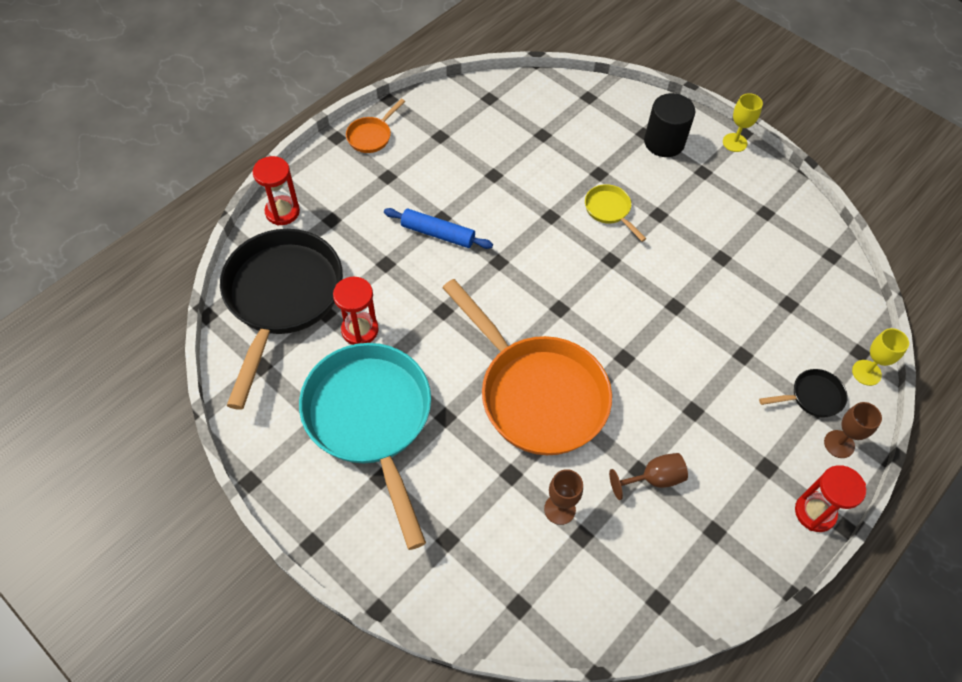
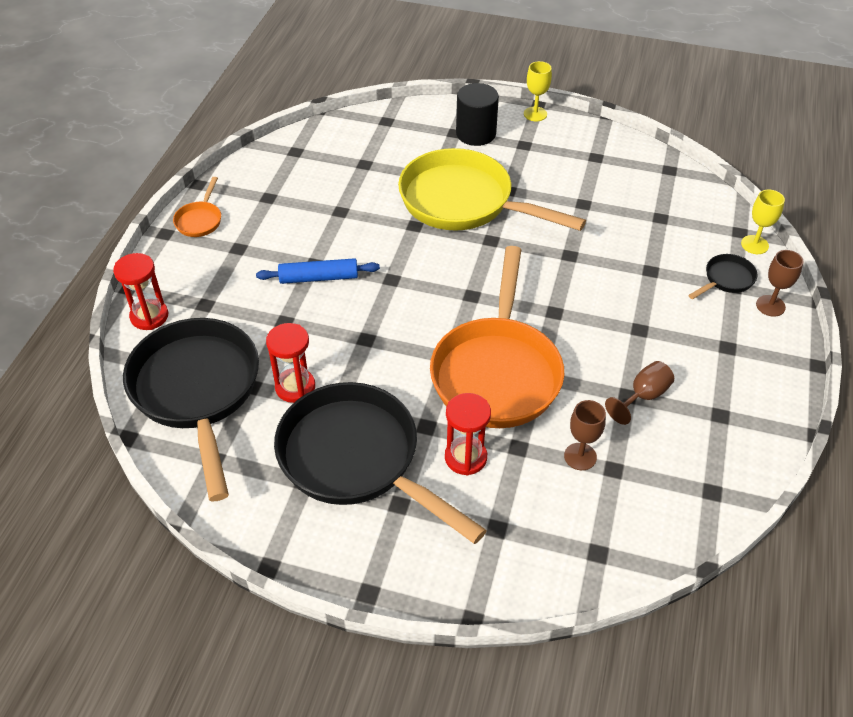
camera: 25 degrees left, 10 degrees down
(371, 420) = (357, 460): turquoise pan -> black pan
(536, 393) = (497, 372): orange pan -> orange pan turned 75 degrees clockwise
(609, 210) = (464, 202): yellow pan -> yellow pan, size x2.40
(815, 512) = (787, 365): red hourglass -> red hourglass (465, 457)

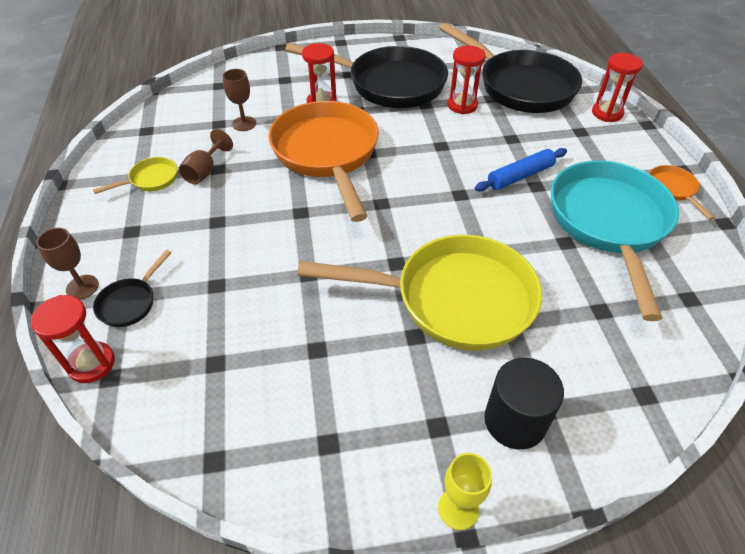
camera: 155 degrees right, 0 degrees up
(289, 213) = (609, 223): none -> turquoise pan
(707, 405) = (151, 180): none -> yellow pan
(754, 245) = (91, 364): yellow goblet -> red hourglass

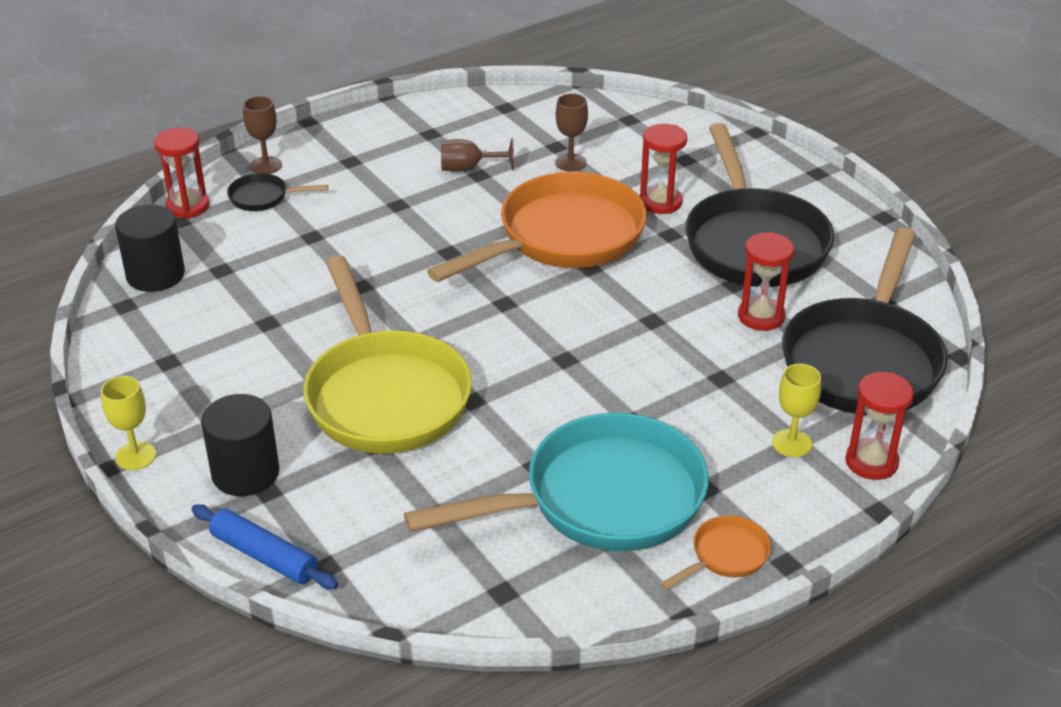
camera: 65 degrees right, 10 degrees down
(151, 180) = (430, 142): yellow pan -> none
(183, 420) = (155, 275): none -> black cylinder
(520, 176) = (641, 402): blue rolling pin -> blue rolling pin (264, 556)
(582, 133) = (791, 443): none -> yellow goblet

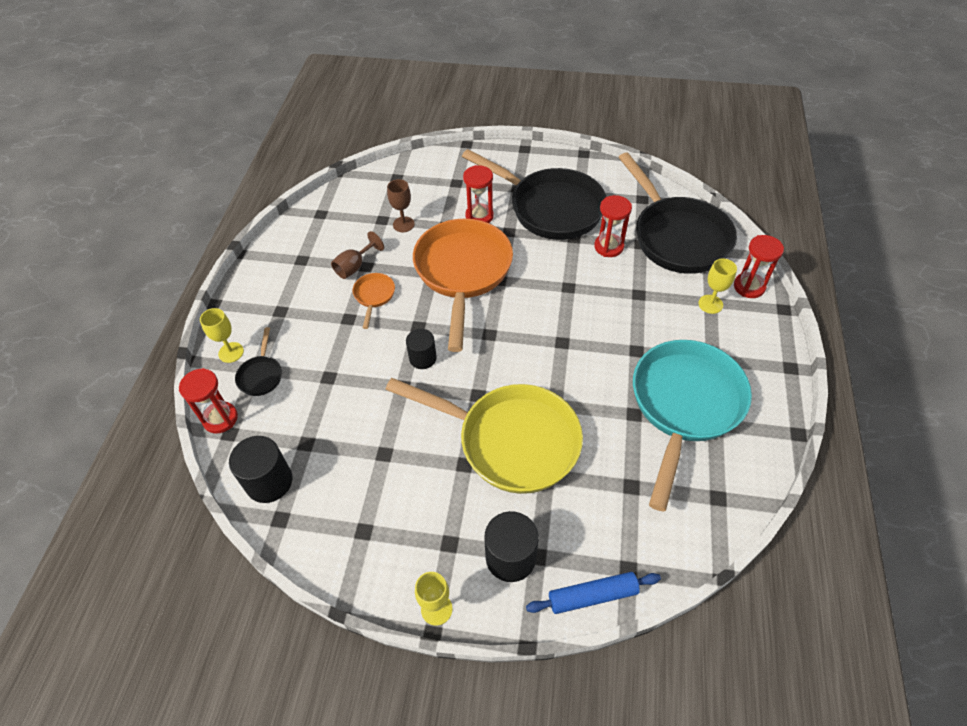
camera: 45 degrees left, 15 degrees up
(263, 198) = (261, 375): black pan -> black pan turned 45 degrees counterclockwise
(266, 165) = (231, 352): brown goblet -> yellow goblet
(412, 278) = (423, 358): none -> black cylinder
(725, 556) = (767, 387): orange pan -> orange pan (374, 296)

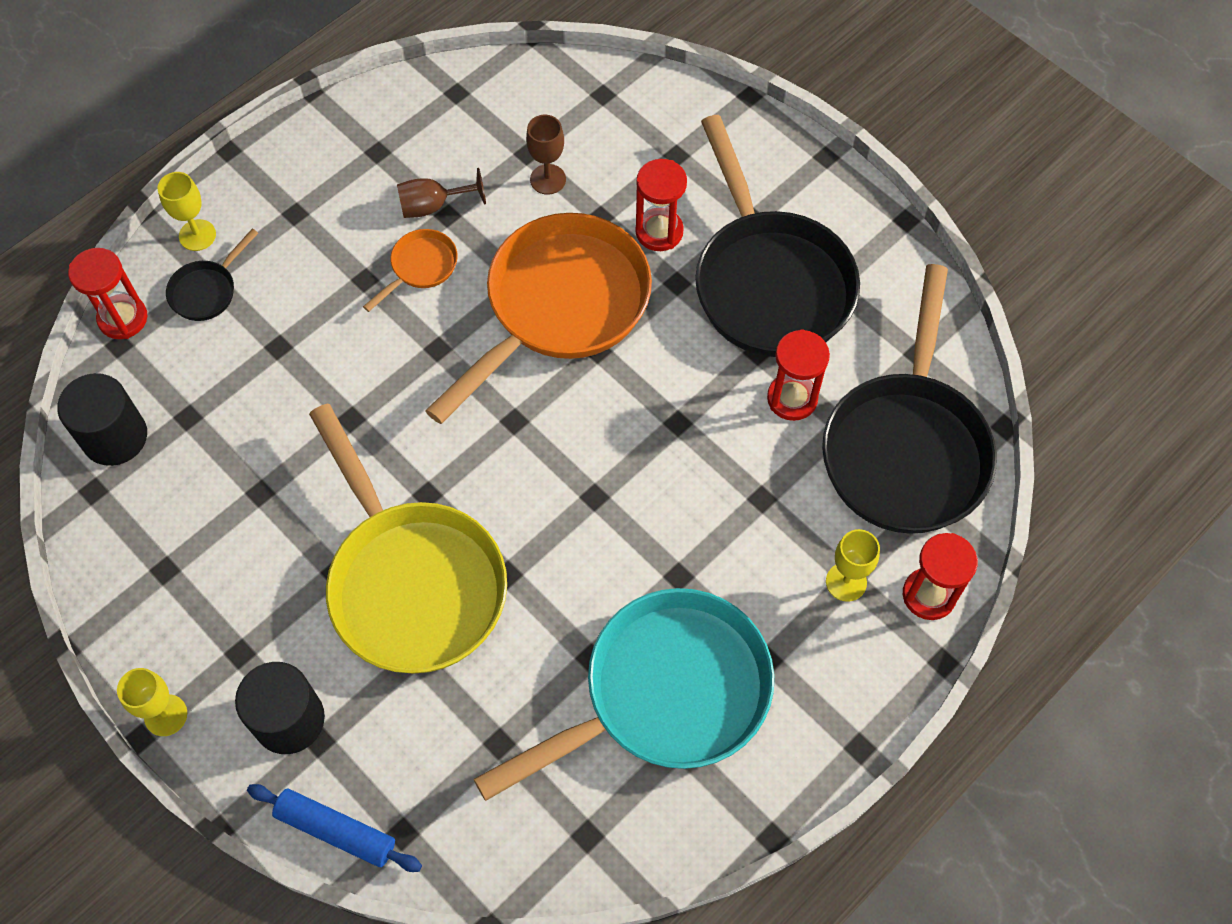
camera: 35 degrees right, 10 degrees up
(423, 358) = (405, 398): black cylinder -> none

